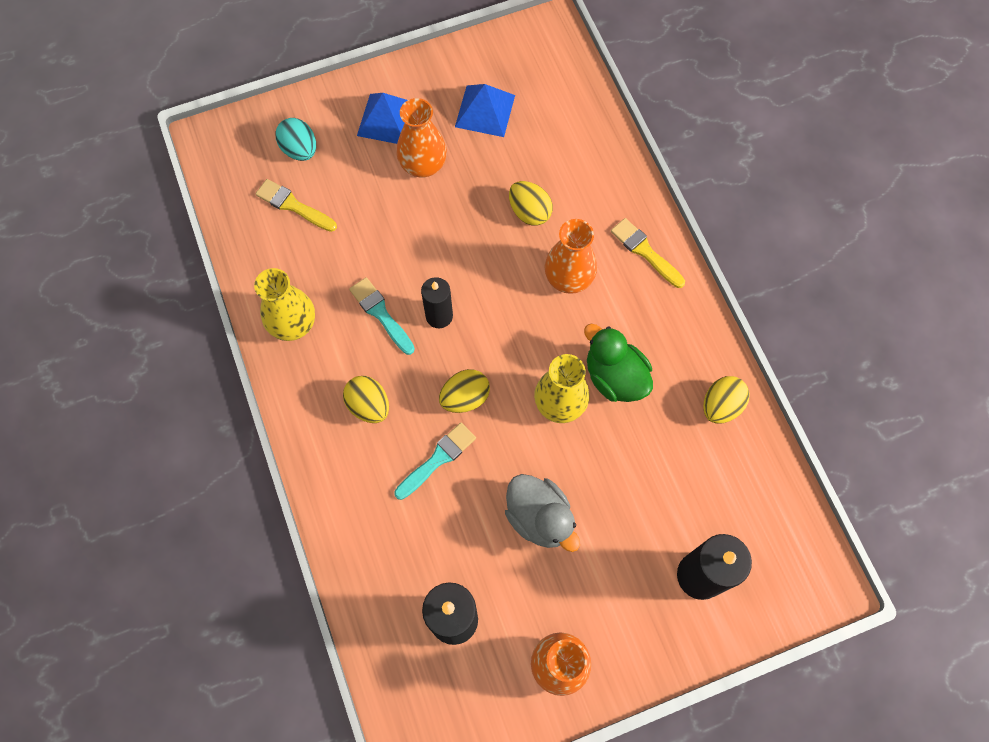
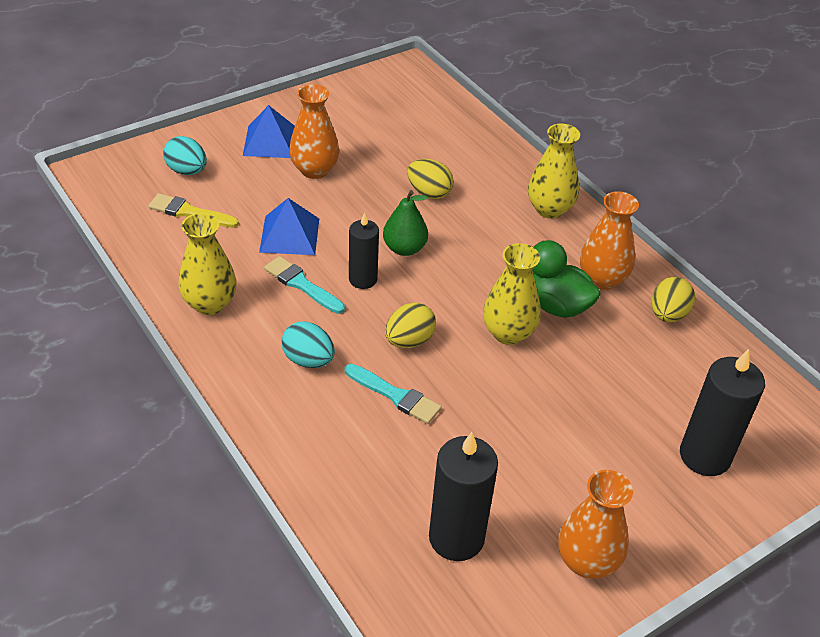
camera: 15 degrees left, 25 degrees down
(369, 405) = (308, 360): yellow egg -> turquoise egg
(437, 459) = (395, 395): turquoise brush -> turquoise brush turned 90 degrees clockwise
(485, 111) = (363, 127): blue pyramid -> blue pyramid (289, 235)
(487, 283) = (404, 248): none -> green pear
(540, 517) = (520, 430): grey duck -> none
(568, 278) = (483, 236): orange vase -> orange vase (602, 279)
(645, 251) = (549, 209): yellow brush -> yellow vase

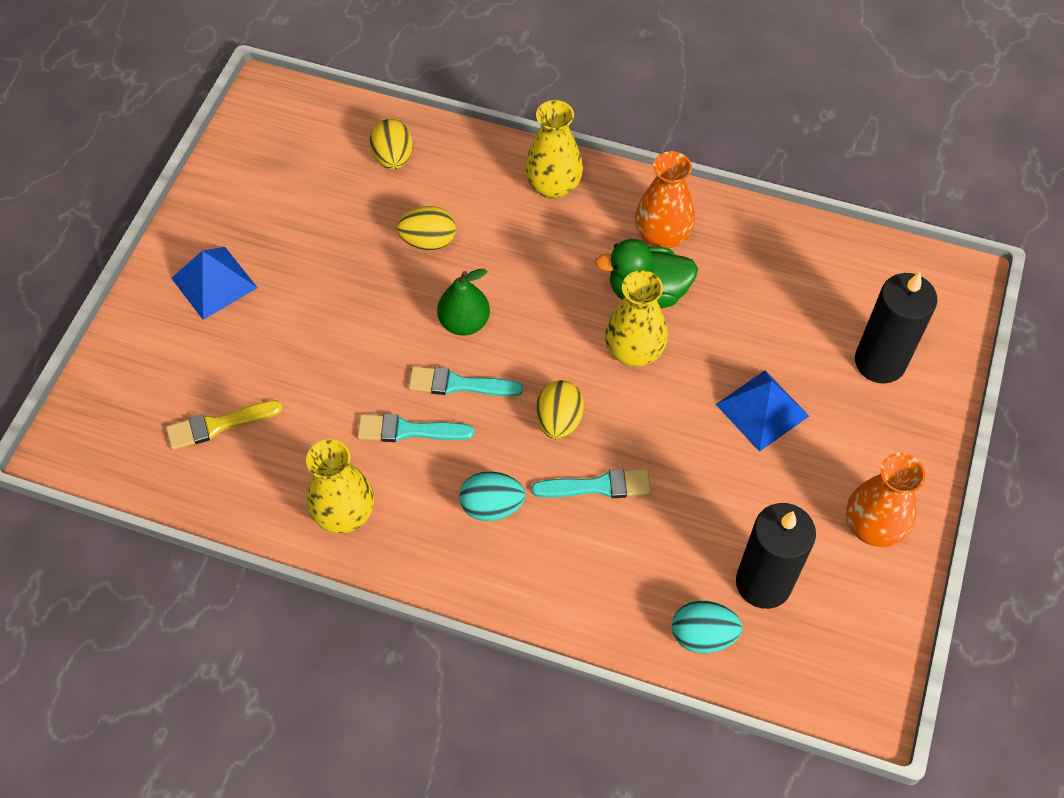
camera: 35 degrees left, 15 degrees up
(187, 171) = (164, 377): turquoise egg -> turquoise egg (703, 635)
(289, 235) = (343, 383): blue pyramid -> blue pyramid (762, 410)
(314, 170) = (293, 288): orange vase -> none
(363, 279) = (458, 384): black candle -> turquoise brush
(667, 314) = (744, 237): yellow egg -> yellow egg (393, 158)

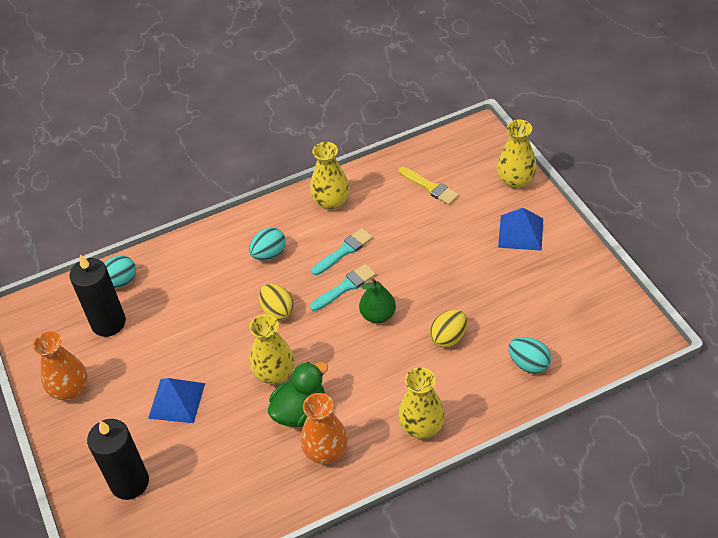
camera: 140 degrees right, 10 degrees down
(128, 345) = (515, 181): none -> yellow vase
(218, 425) = (430, 187): yellow brush -> yellow brush turned 105 degrees clockwise
(393, 158) = (528, 364): yellow egg -> turquoise egg
(598, 486) = (228, 300): turquoise brush -> none

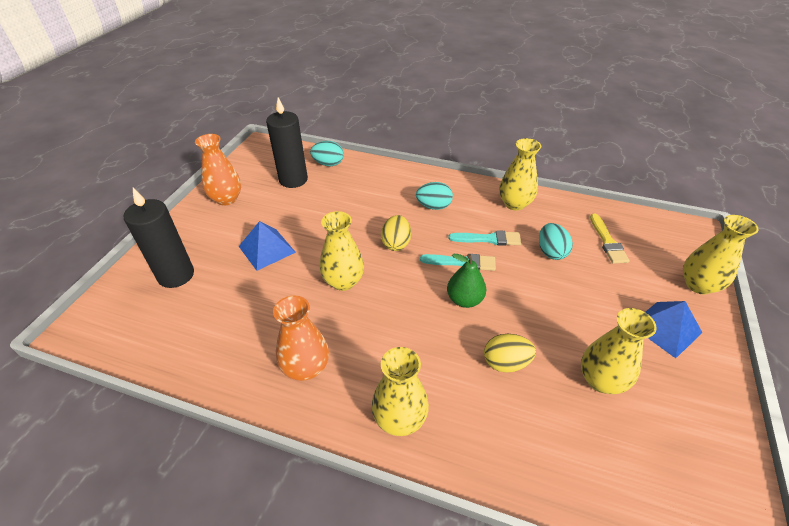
camera: 40 degrees right, 5 degrees down
(300, 411) = (327, 321): green duck -> none
(512, 301) = (601, 380): none -> yellow vase
(528, 364) = (562, 452): turquoise egg -> turquoise egg (551, 252)

